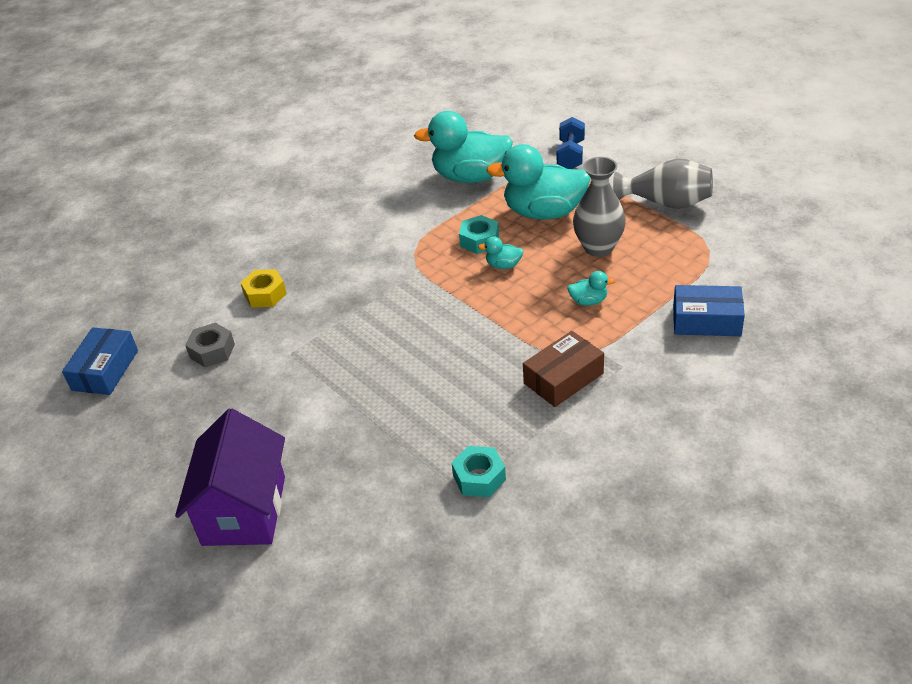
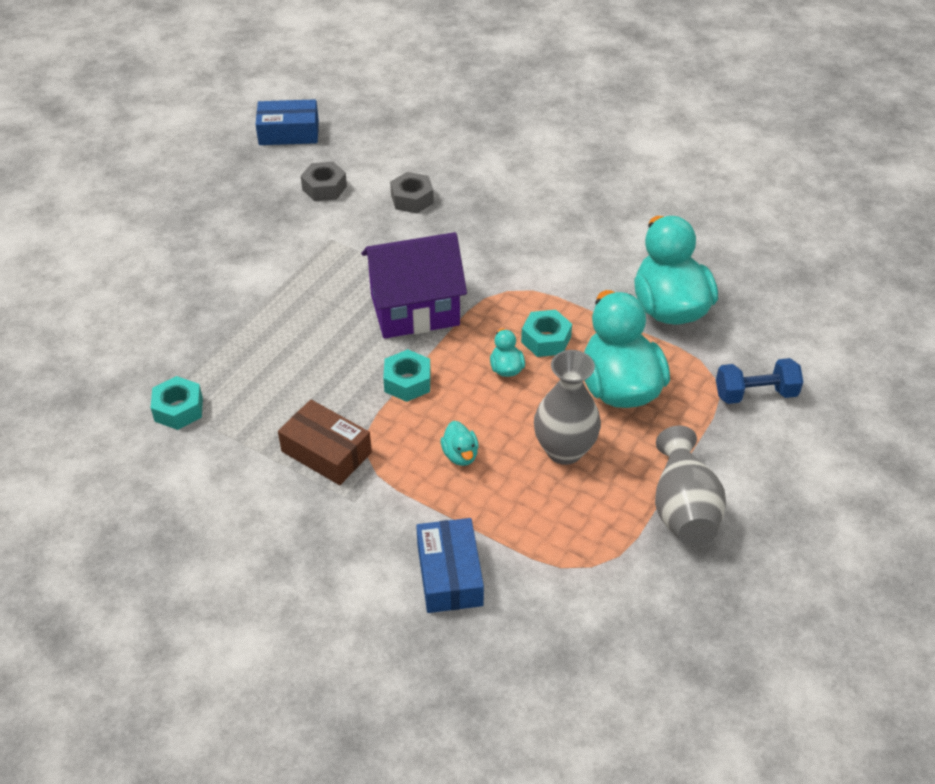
camera: 70 degrees right, 5 degrees up
(244, 510) = (132, 263): purple house -> purple house (415, 310)
(265, 294) = (412, 199): yellow nut -> grey nut
(498, 322) = (407, 382): none -> turquoise nut

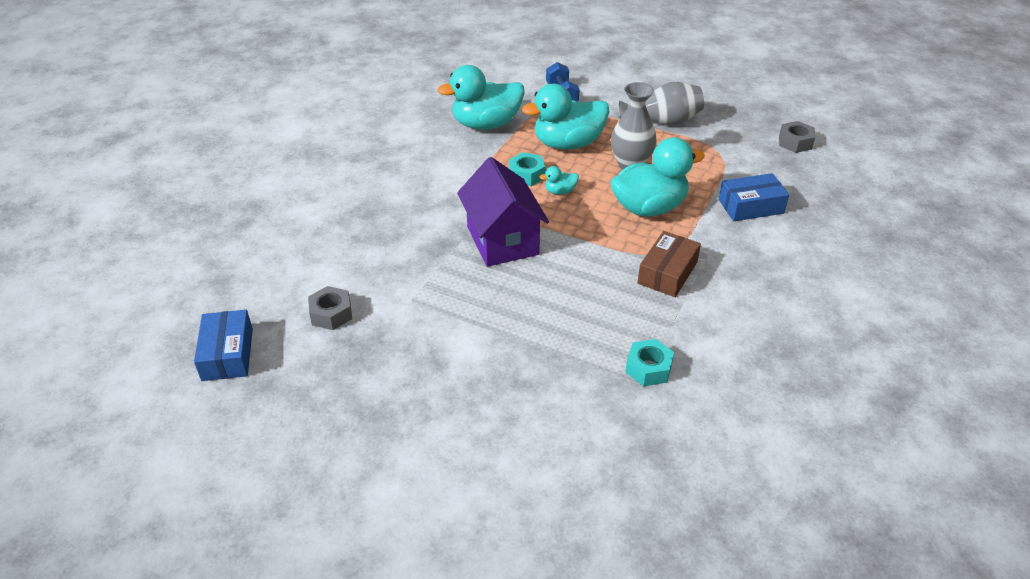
camera: 95 degrees left, 5 degrees down
(407, 382) = (584, 238): turquoise nut -> none
(412, 199) = (354, 254): grey nut -> grey nut (795, 142)
(460, 455) = (649, 208): turquoise duck -> turquoise duck, size x2.38

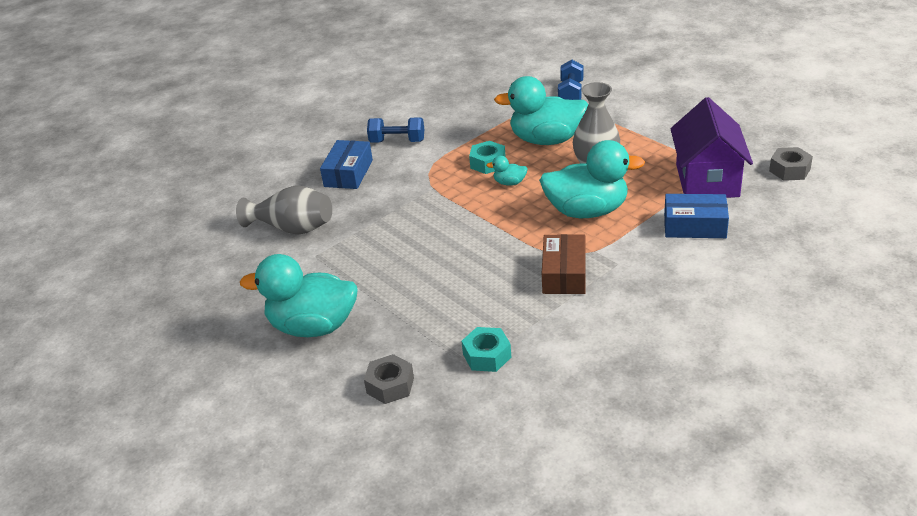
camera: 25 degrees right, 5 degrees down
(227, 354) = (146, 271): blue box -> blue box (348, 173)
(331, 314) = (244, 255): grey nut -> grey nut (390, 385)
(421, 165) = (397, 141): none -> blue dumbbell
(486, 124) = (480, 112): turquoise duck -> turquoise duck (313, 326)
(502, 240) = (427, 218): purple house -> purple house (707, 180)
(663, 121) = (657, 131): grey vase -> grey vase (293, 228)
(667, 273) = (564, 274): brown box -> brown box turned 45 degrees counterclockwise

